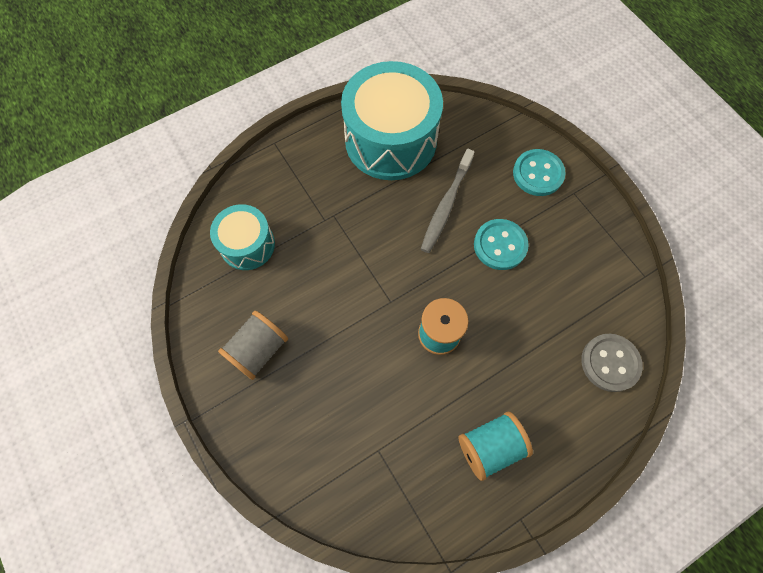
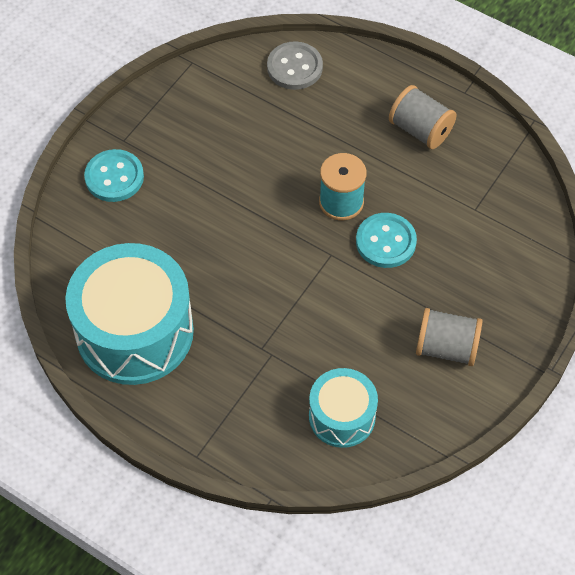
camera: 115 degrees left, 10 degrees down
(446, 205) = (195, 246): grey toothbrush -> none
(490, 446) = (420, 130): turquoise spool -> grey spool
(500, 245) = (219, 184): turquoise button -> turquoise button (386, 242)

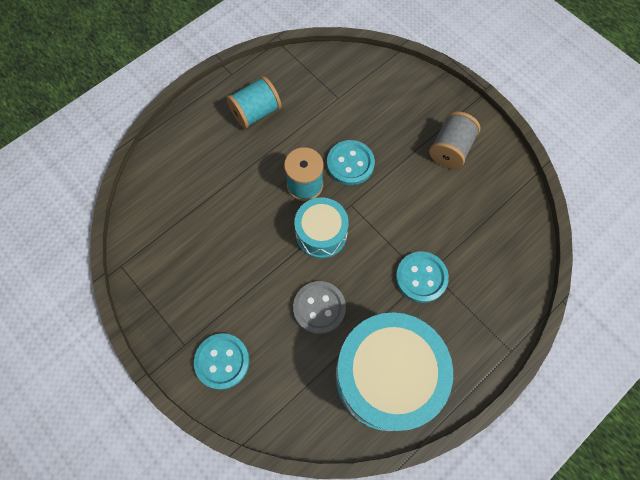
camera: 75 degrees left, 10 degrees up
(260, 345) = (421, 277): none -> turquoise button
(294, 67) = (160, 185): grey button -> grey button (319, 308)
(342, 416) = (494, 234): turquoise drum -> turquoise drum (321, 234)
(420, 130) = (256, 112): grey spool -> turquoise spool

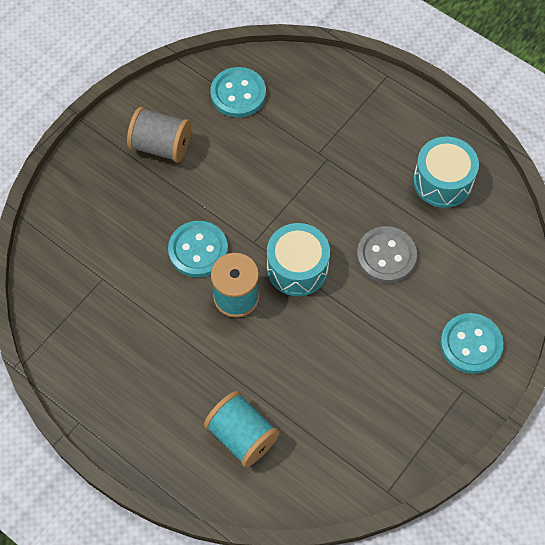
camera: 100 degrees left, 5 degrees down
(256, 112) = (138, 375): turquoise spool -> turquoise spool (242, 435)
(386, 376) = (442, 181): turquoise drum -> turquoise drum, size x0.55
(421, 277) = (328, 160): turquoise button -> turquoise button (238, 94)

